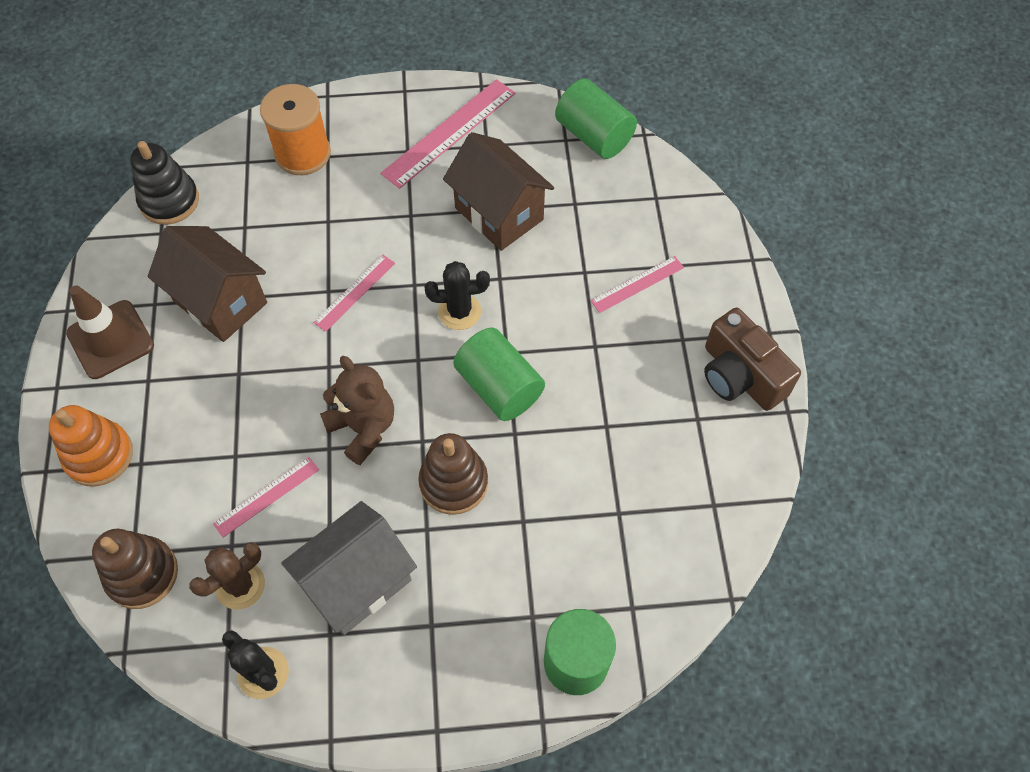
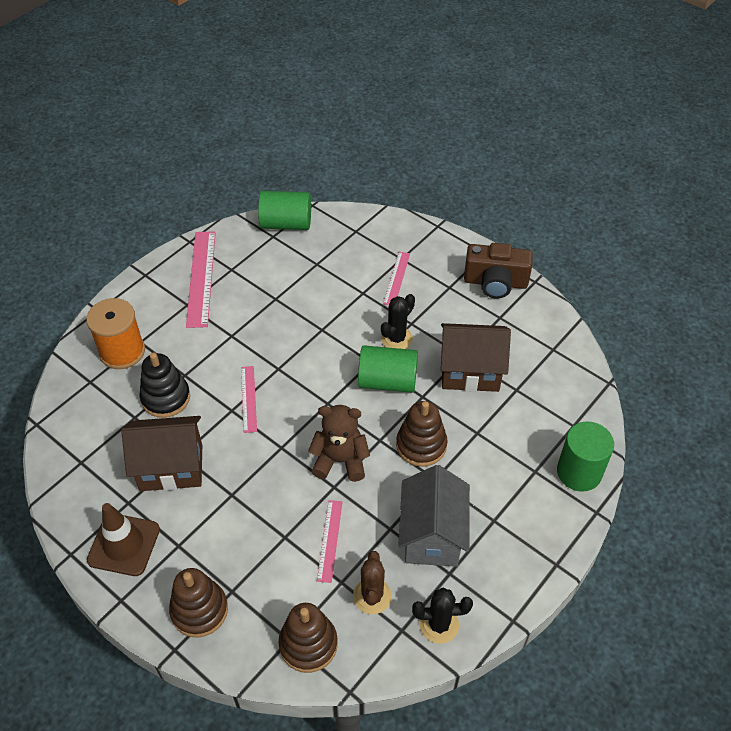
camera: 45 degrees left, 10 degrees down
(99, 455) = (199, 610): orange stacking toy -> brown stacking toy
(169, 201) = (64, 440): black stacking toy -> black stacking toy (166, 398)
(459, 312) = (320, 362): black cactus -> black cactus (396, 338)
(499, 213) = (281, 298): brown house -> brown house (470, 372)

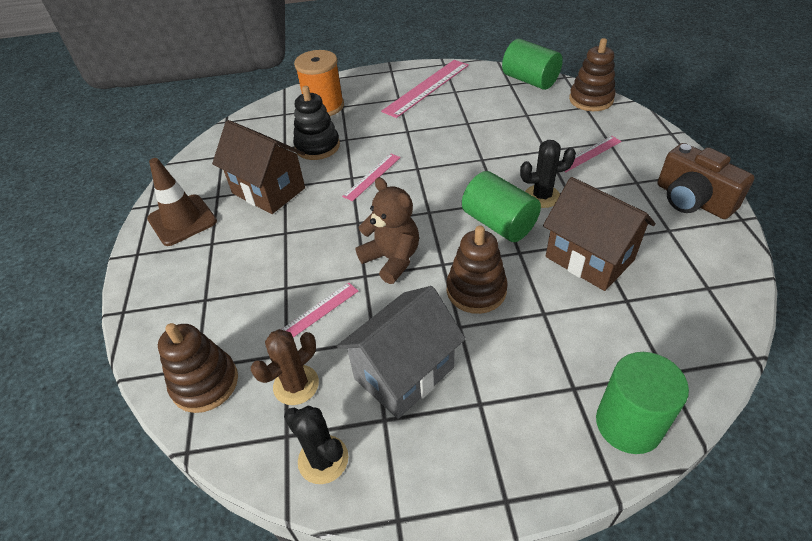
camera: 45 degrees right, 5 degrees down
(199, 610) = (169, 297): brown stacking toy -> brown stacking toy (591, 100)

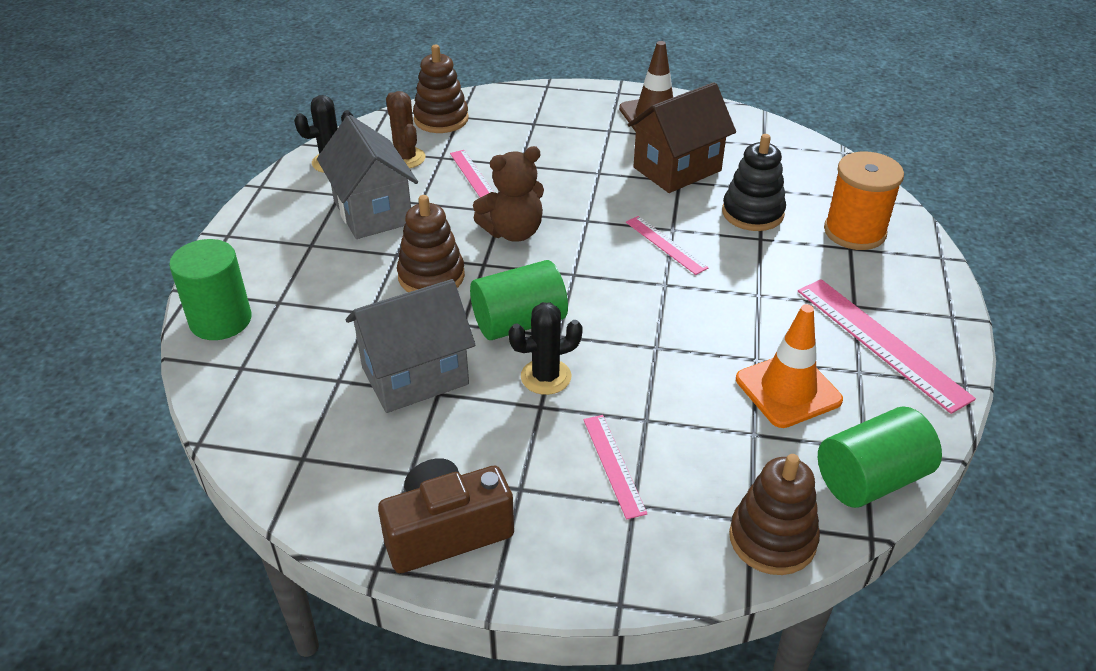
camera: 105 degrees right, 5 degrees down
(485, 109) = (788, 390): none -> orange traffic cone
(542, 196) = (546, 377): black cactus -> black cactus turned 60 degrees clockwise
(589, 258) = (415, 376): brown house -> grey house

